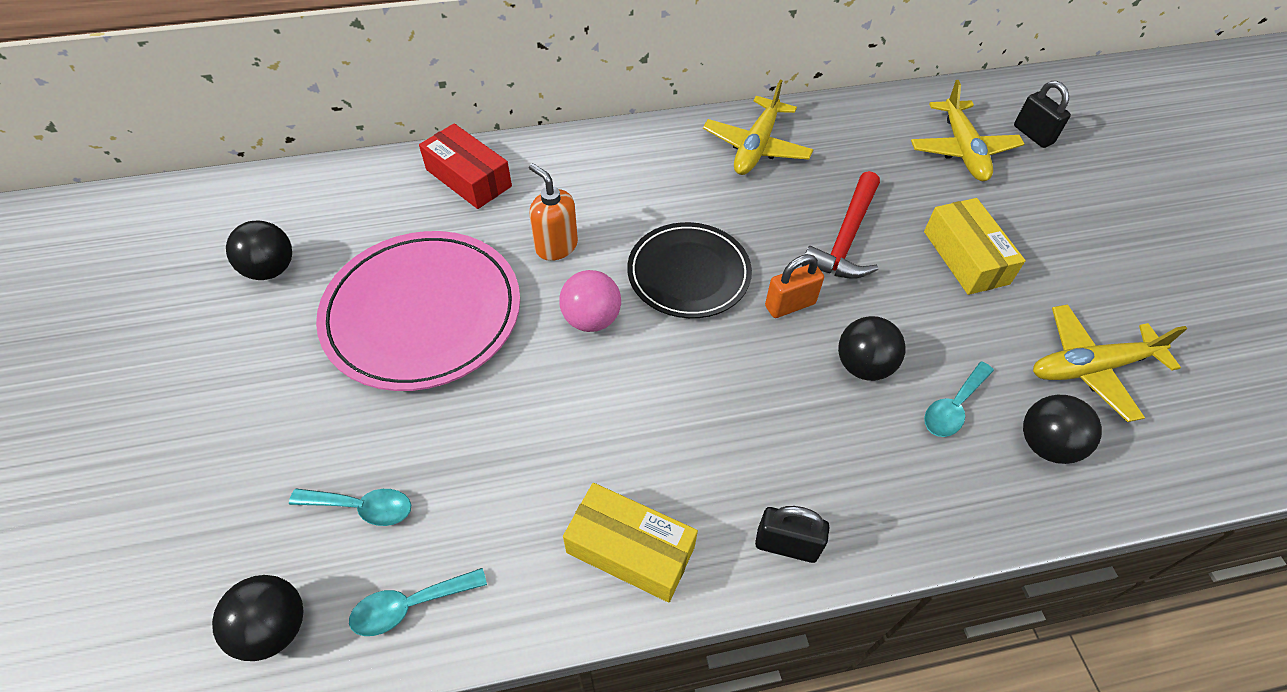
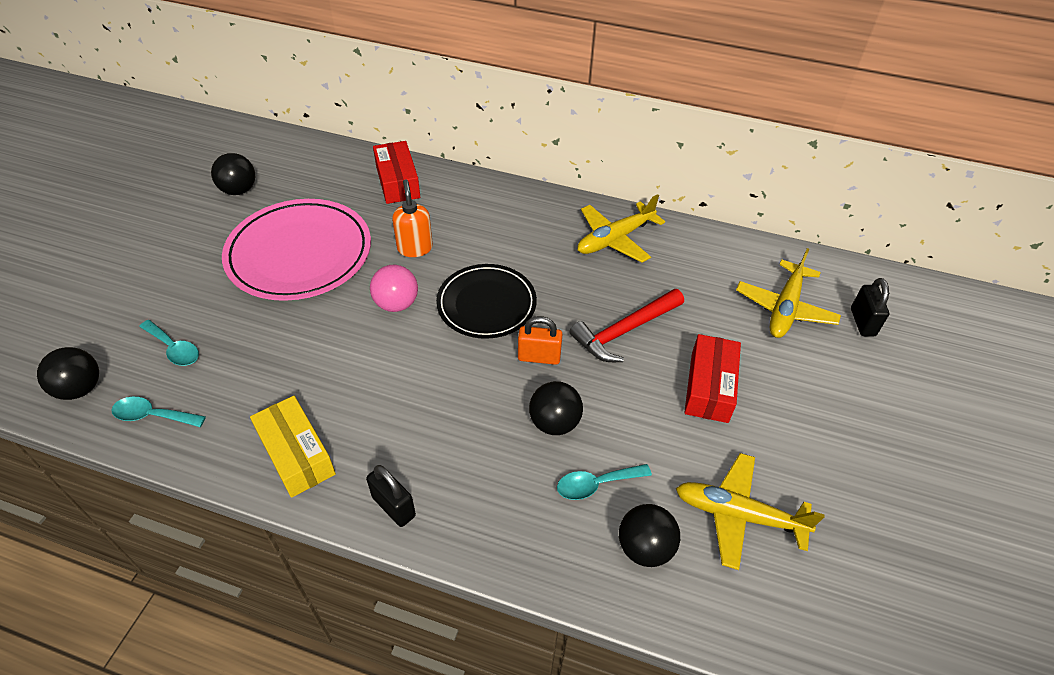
camera: 30 degrees right, 5 degrees down
(965, 257) = (709, 387): yellow box -> red box

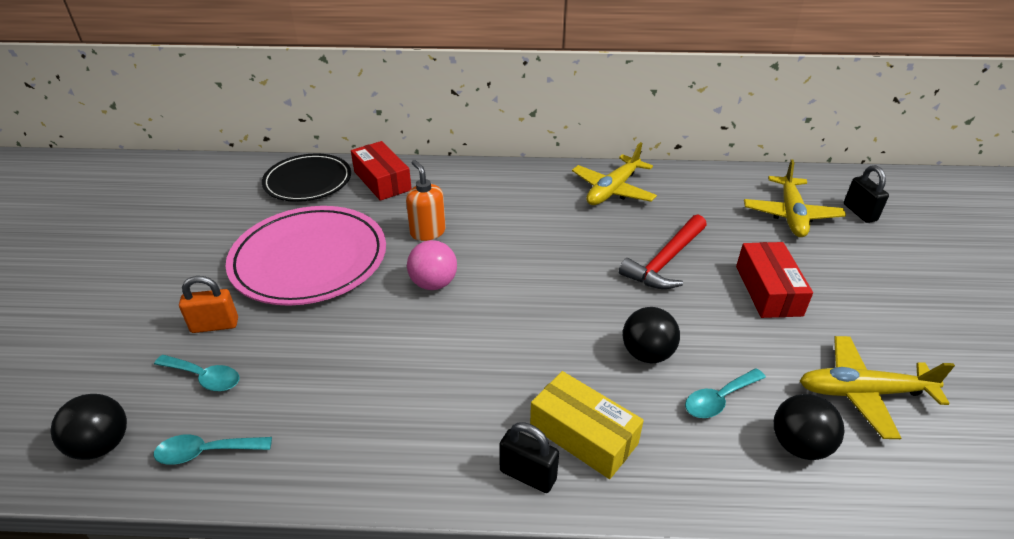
camera: 15 degrees left, 10 degrees down
(239, 190) = (218, 216): black ball -> none
(296, 454) = (394, 450): yellow box -> yellow box (583, 435)
(486, 304) = (524, 265): black plate -> black plate (308, 181)
(539, 357) = (599, 300): orange padlock -> orange padlock (215, 325)

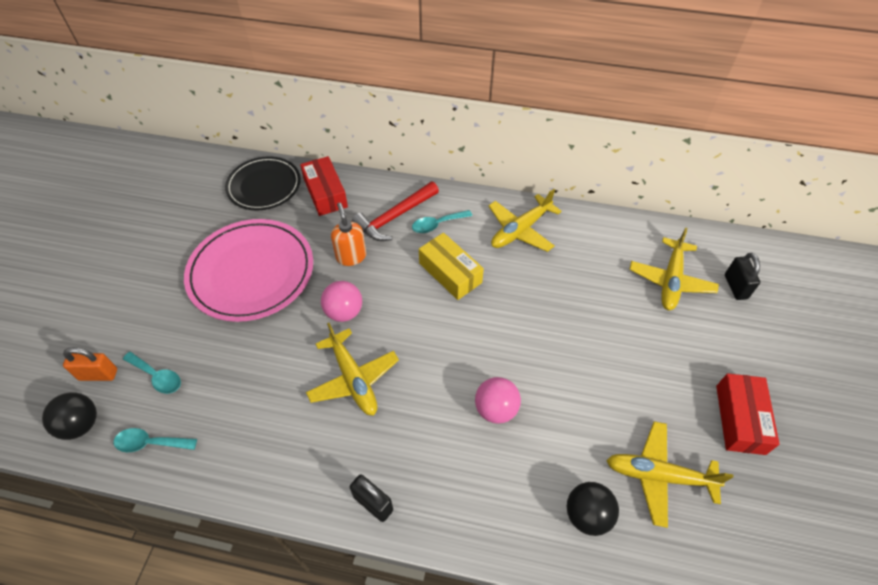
camera: 10 degrees right, 15 degrees up
(215, 325) = (171, 328): orange padlock -> orange padlock (98, 374)
(463, 347) = (353, 379): none -> yellow plane
(583, 435) = (424, 476): yellow box -> yellow box (450, 273)
(647, 354) = (496, 409): black ball -> pink ball
(665, 261) = (541, 317): red hammer -> red hammer (394, 217)
(718, 399) = (539, 462): turquoise spoon -> turquoise spoon (437, 224)
(768, 290) = (619, 361): red box -> red box (740, 419)

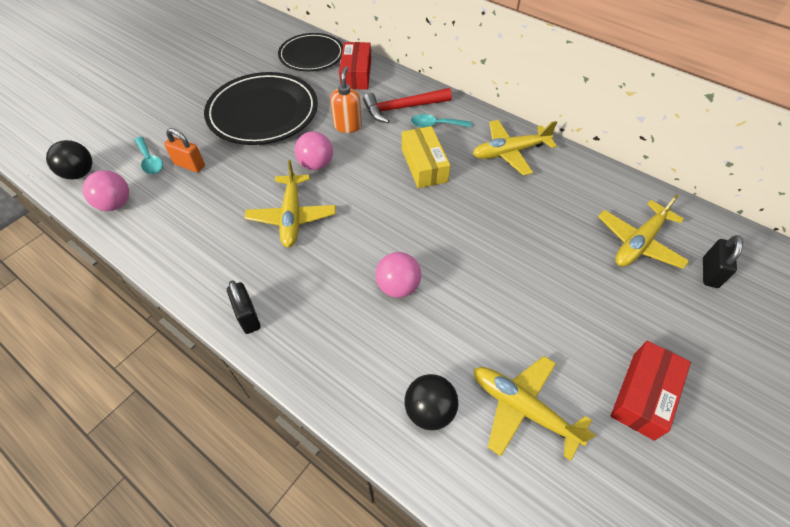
camera: 25 degrees right, 0 degrees up
(98, 374) = (112, 145): orange padlock -> orange padlock (190, 165)
(150, 443) = (115, 204): turquoise spoon -> pink ball
(251, 272) = (263, 112): pink plate -> black plate

